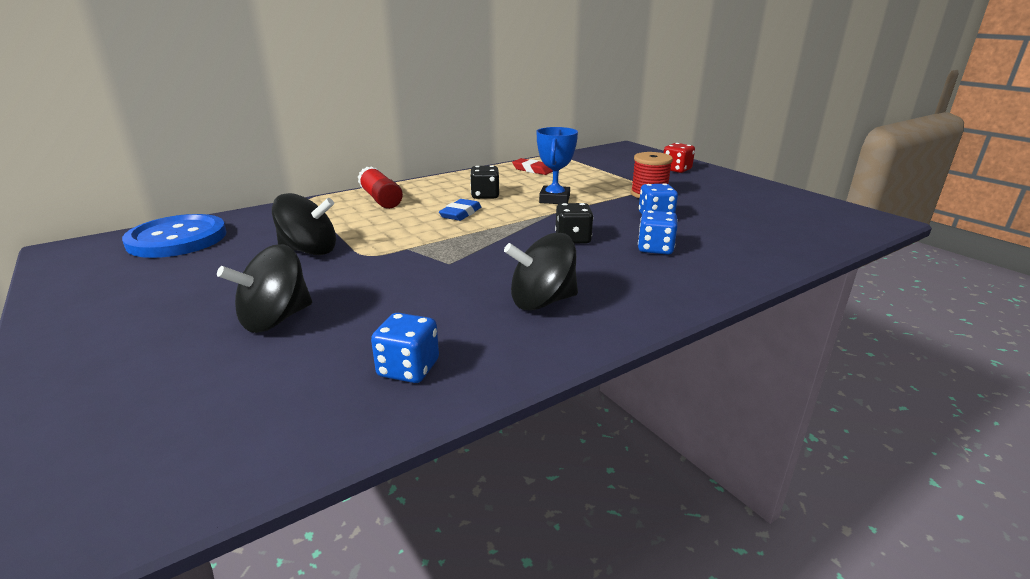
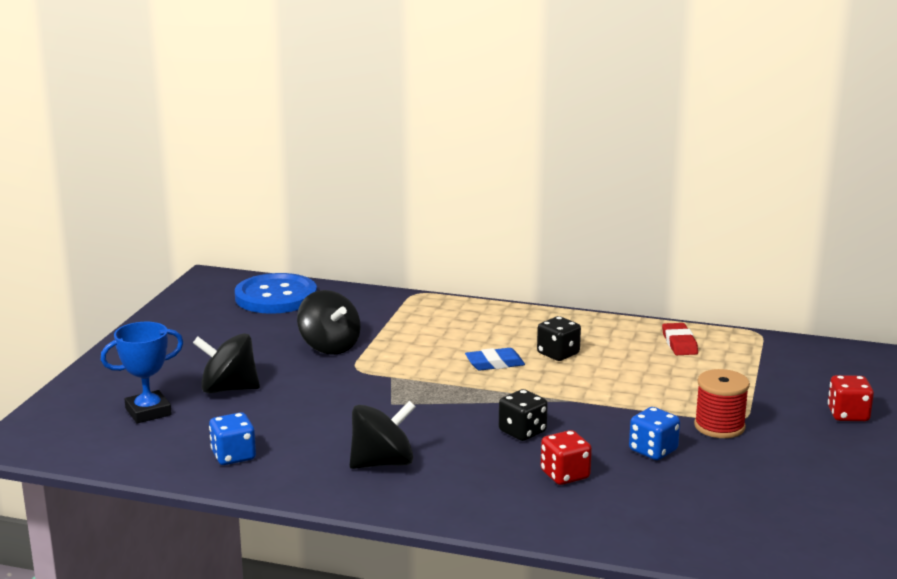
camera: 50 degrees right, 5 degrees down
(380, 199) = (467, 318): red glue stick -> none
(542, 301) = (382, 463): black spinning top -> black spinning top turned 120 degrees clockwise
(554, 199) = (609, 387): blue trophy -> blue trophy (148, 412)
(655, 248) = (565, 475): blue dice -> red dice

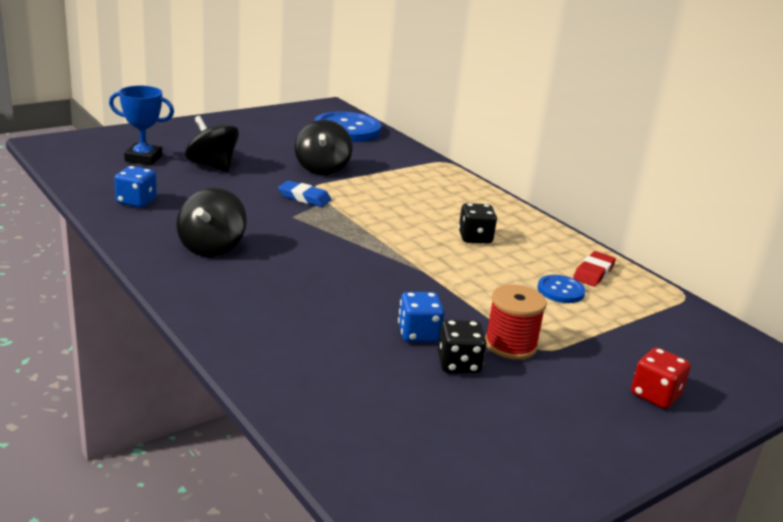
camera: 35 degrees right, 5 degrees up
(382, 463) = (211, 247): black spinning top -> black spinning top turned 90 degrees clockwise
(494, 363) = (414, 224): blue eraser -> blue eraser (304, 197)
(522, 432) = (344, 273): black dice -> black dice (458, 364)
(565, 475) = (316, 316): red dice -> none
(682, 368) = (560, 290): none -> blue button

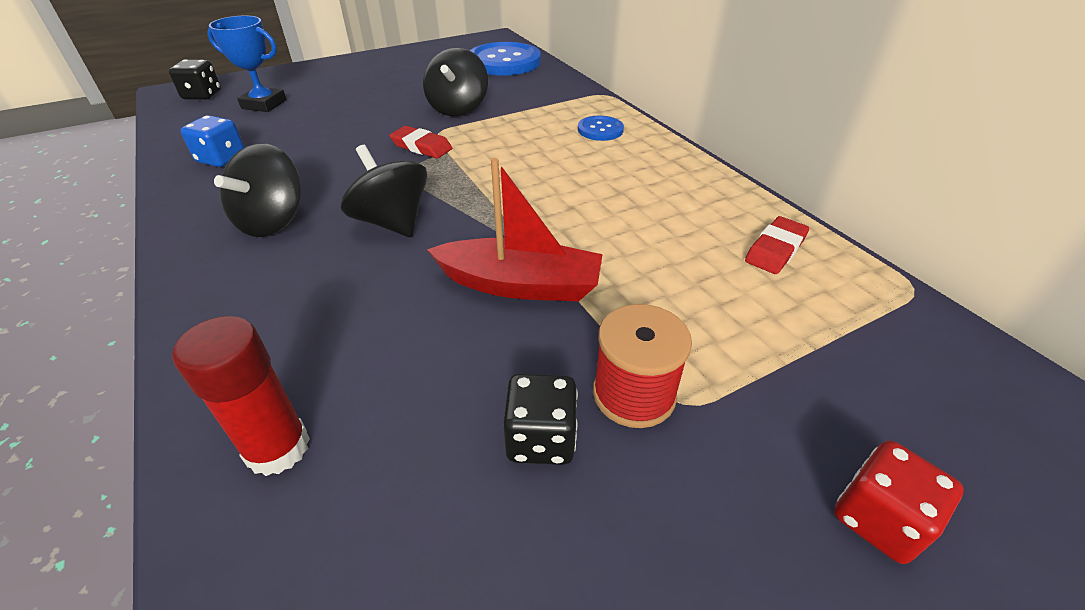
camera: 10 degrees right, 15 degrees up
(212, 166) = (335, 110): black spinning top -> black spinning top (392, 222)
(296, 367) = (278, 448): none -> red glue stick
(304, 197) = (421, 146): blue eraser -> red eraser
(418, 334) = (494, 372): blue dice -> none
(419, 289) = (520, 284): none -> red boat
(475, 238) = (618, 197): black dice -> black dice (202, 95)
(560, 290) = (725, 283): blue button -> blue button (600, 130)

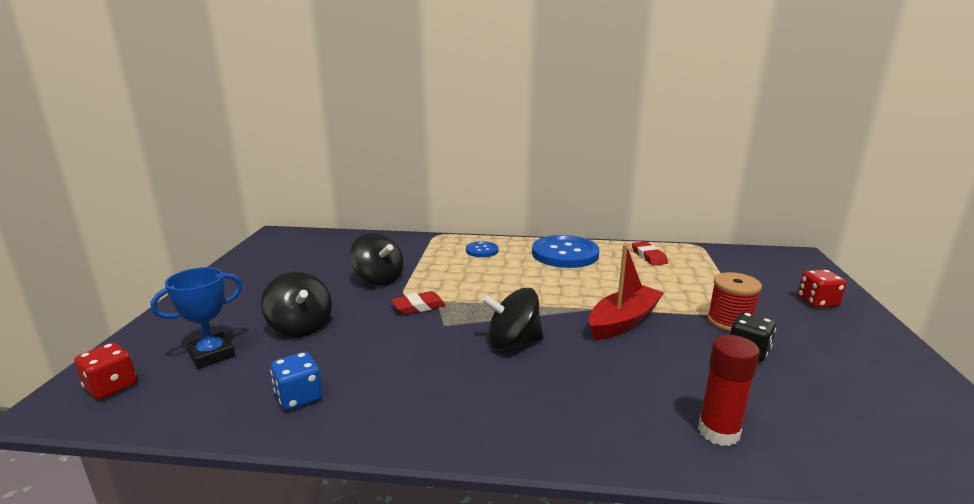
camera: 55 degrees left, 20 degrees down
(202, 95) = (111, 387): black dice -> red dice
(273, 221) = (453, 389): black spinning top -> black spinning top (300, 327)
(504, 62) = (329, 244): blue button -> blue button (565, 254)

